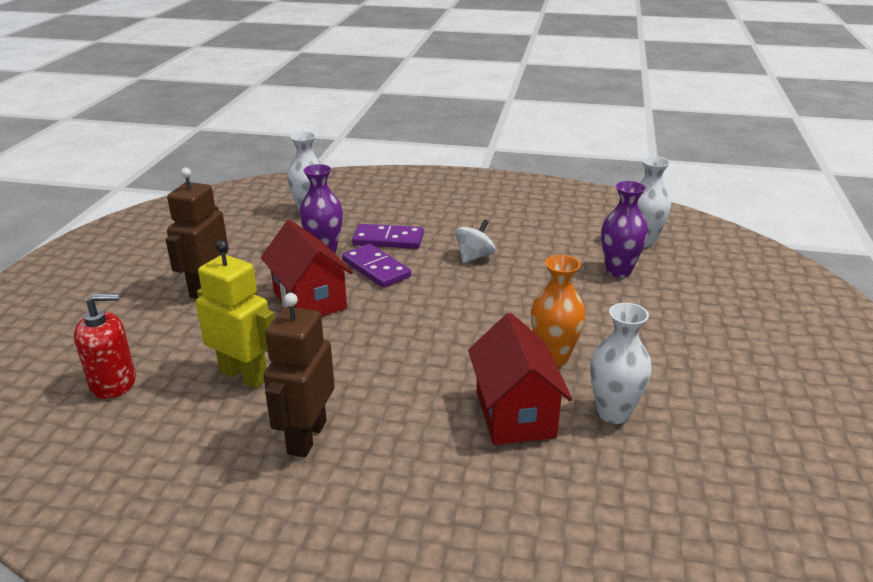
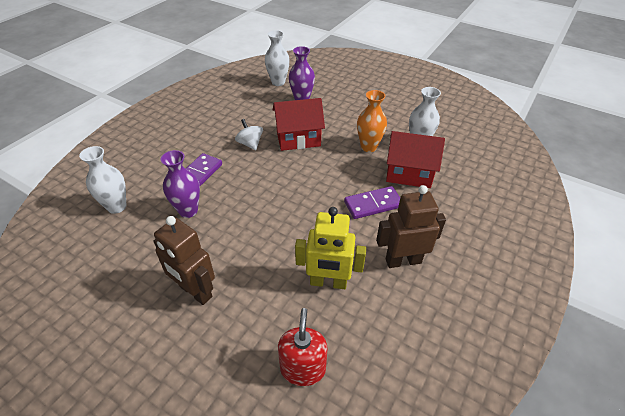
camera: 70 degrees left, 15 degrees up
(244, 375) = (328, 282): yellow robot -> yellow robot turned 135 degrees counterclockwise
(306, 437) = (403, 260): brown robot -> brown robot turned 135 degrees clockwise
(310, 300) = (253, 232): red house -> red house (298, 139)
(376, 269) = (233, 190): purple domino -> purple domino (373, 204)

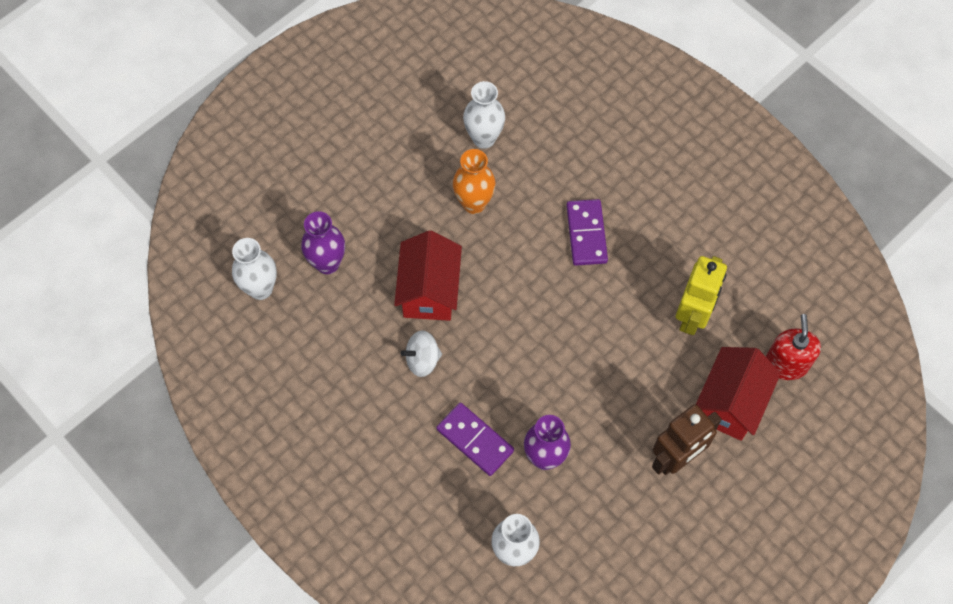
camera: 75 degrees left, 20 degrees up
(303, 368) = (786, 364): red soap dispenser -> red soap dispenser turned 75 degrees clockwise
(403, 260) = (679, 231): brown robot -> none
(409, 174) = (542, 173): red house -> red house (730, 403)

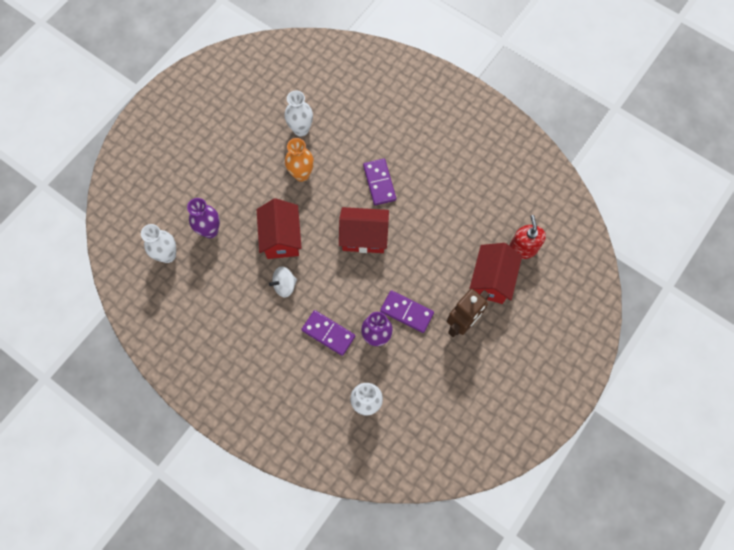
camera: 10 degrees left, 5 degrees up
(550, 309) = (364, 237): none -> red house
(596, 429) = (406, 312): none -> purple domino
(692, 316) = (457, 226): yellow robot -> none

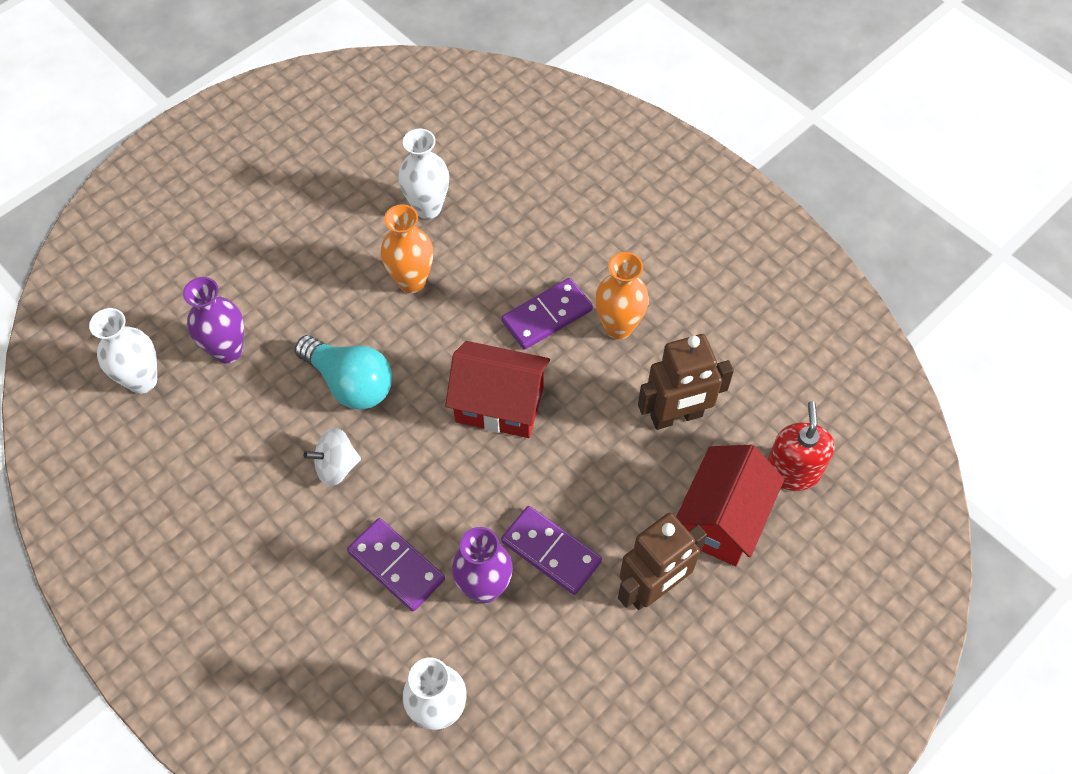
camera: 10 degrees right, 10 degrees down
(281, 238) = (350, 383): red house -> turquoise light bulb
(379, 183) = (547, 316): purple domino -> purple domino turned 60 degrees clockwise
(419, 183) = (618, 327): none -> orange vase
(458, 228) = (676, 416): none -> brown robot

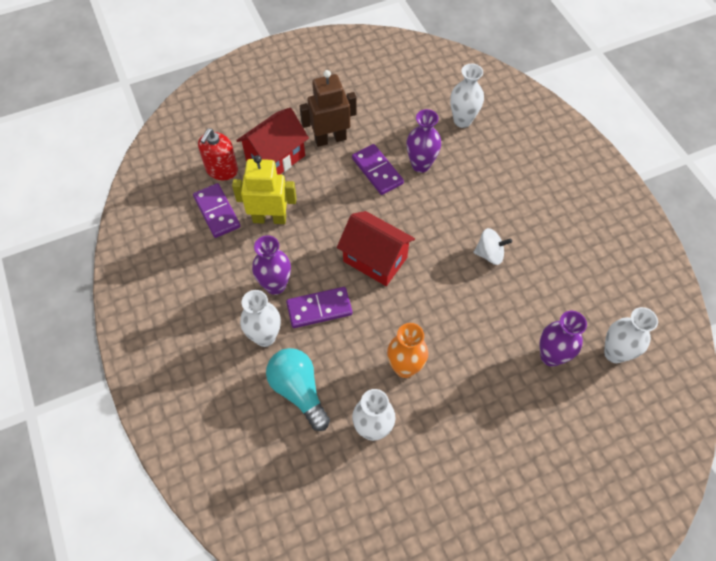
camera: 160 degrees left, 0 degrees up
(350, 383) = (468, 304): turquoise light bulb -> turquoise light bulb (298, 390)
(396, 566) = (466, 189): purple domino -> purple domino (217, 212)
(598, 263) = (265, 337): none -> white vase
(618, 327) = (275, 285): orange vase -> purple vase
(676, 416) = (269, 218): brown robot -> yellow robot

